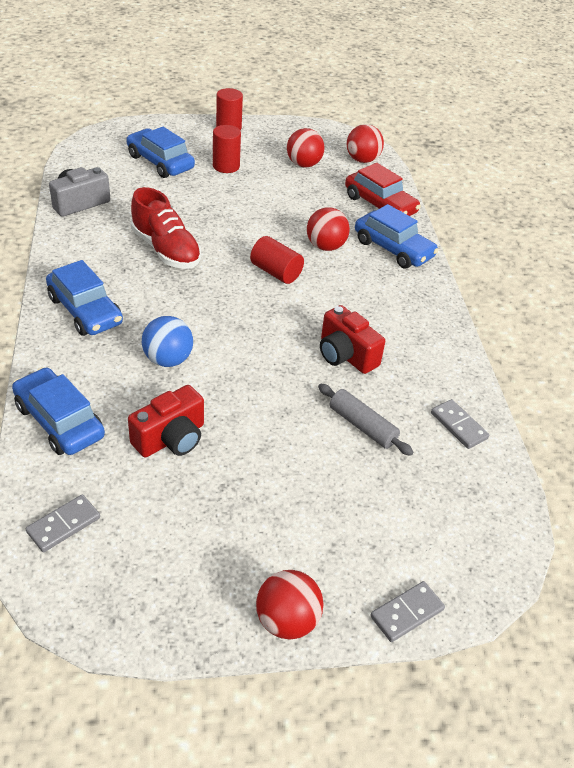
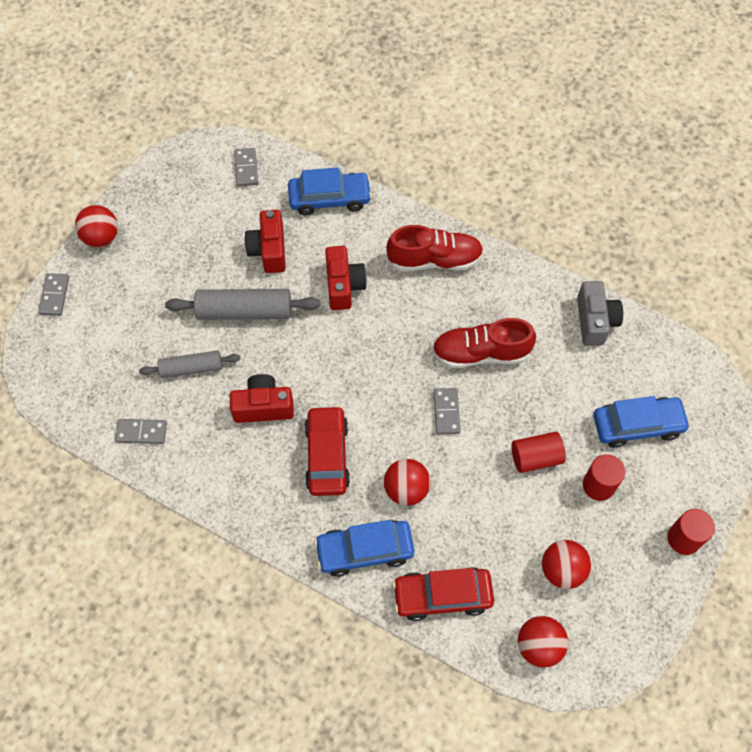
camera: 130 degrees right, 20 degrees up
(85, 311) = (434, 260): blue car -> red shoe
(168, 360) = (343, 285): blue ball -> red camera
(239, 249) = (446, 412): none -> grey domino
(263, 419) = (244, 311): none -> grey rolling pin
(276, 272) = (396, 421): red cylinder -> red cylinder (536, 457)
(345, 297) = (327, 455): none -> red car

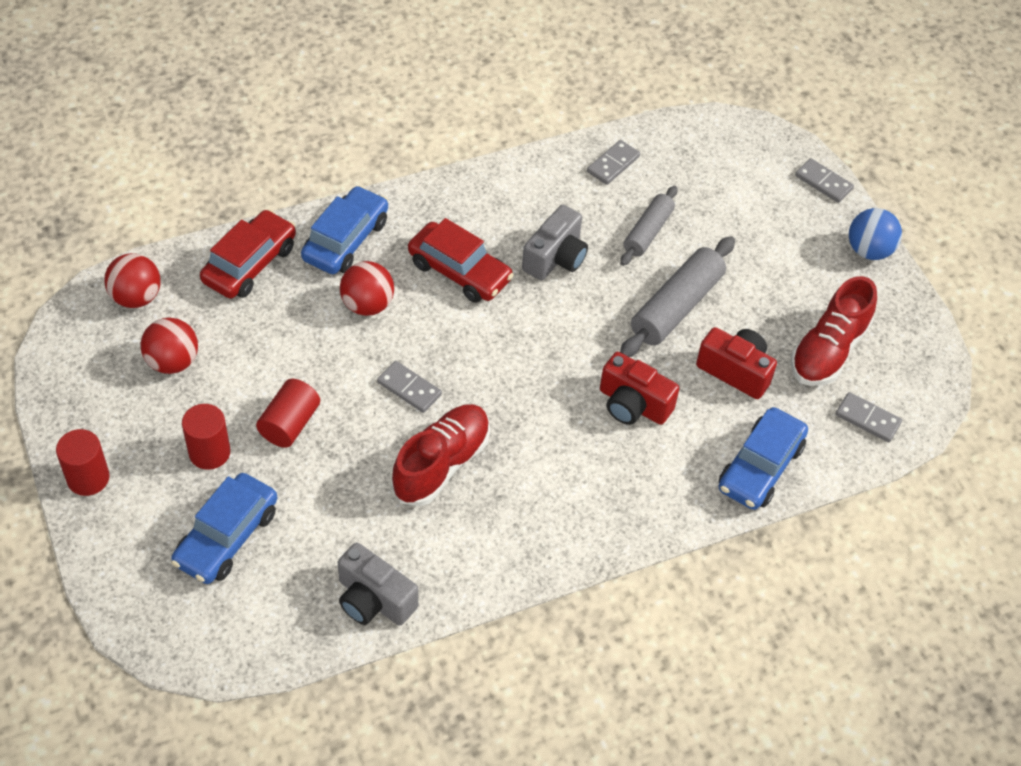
camera: 125 degrees right, 10 degrees down
(101, 237) = (869, 250): red ball -> blue ball
(263, 407) = (555, 258): red camera -> grey camera
(434, 260) = (591, 507): red shoe -> red shoe (828, 350)

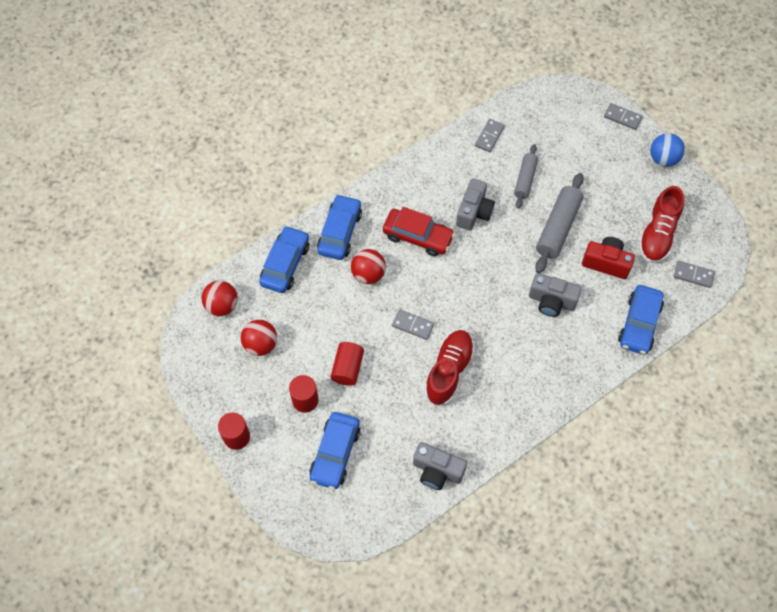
camera: 10 degrees left, 10 degrees up
(250, 264) = (285, 264): red car -> blue car
(633, 404) = (551, 301): red camera -> grey camera

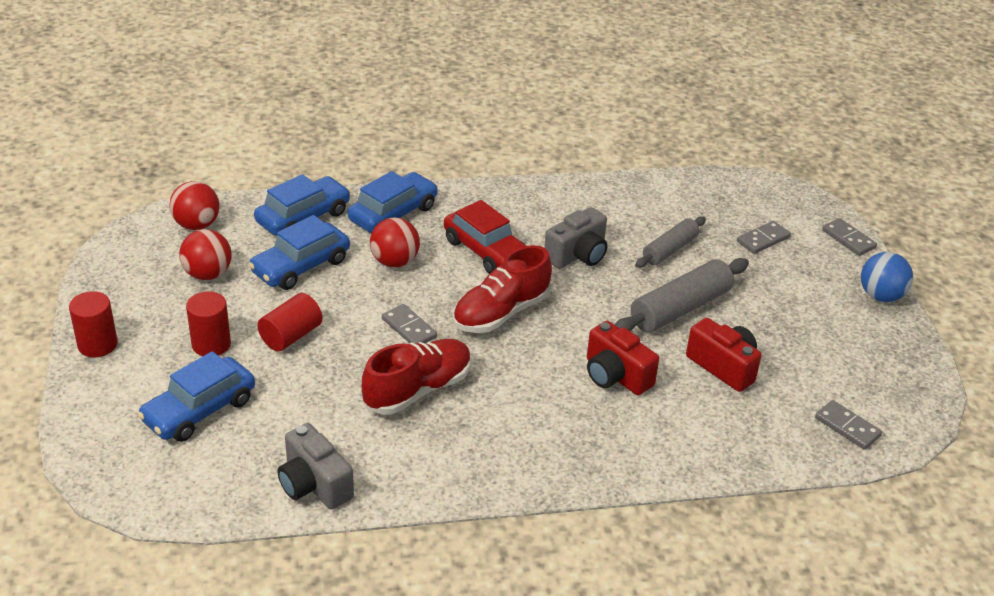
camera: 25 degrees right, 25 degrees down
(489, 136) = (652, 197): grey domino -> grey domino (763, 239)
(551, 301) = (615, 375): grey camera -> red camera
(639, 324) = (727, 447): blue car -> blue car (301, 266)
(657, 234) = (821, 366): red shoe -> red shoe (501, 313)

